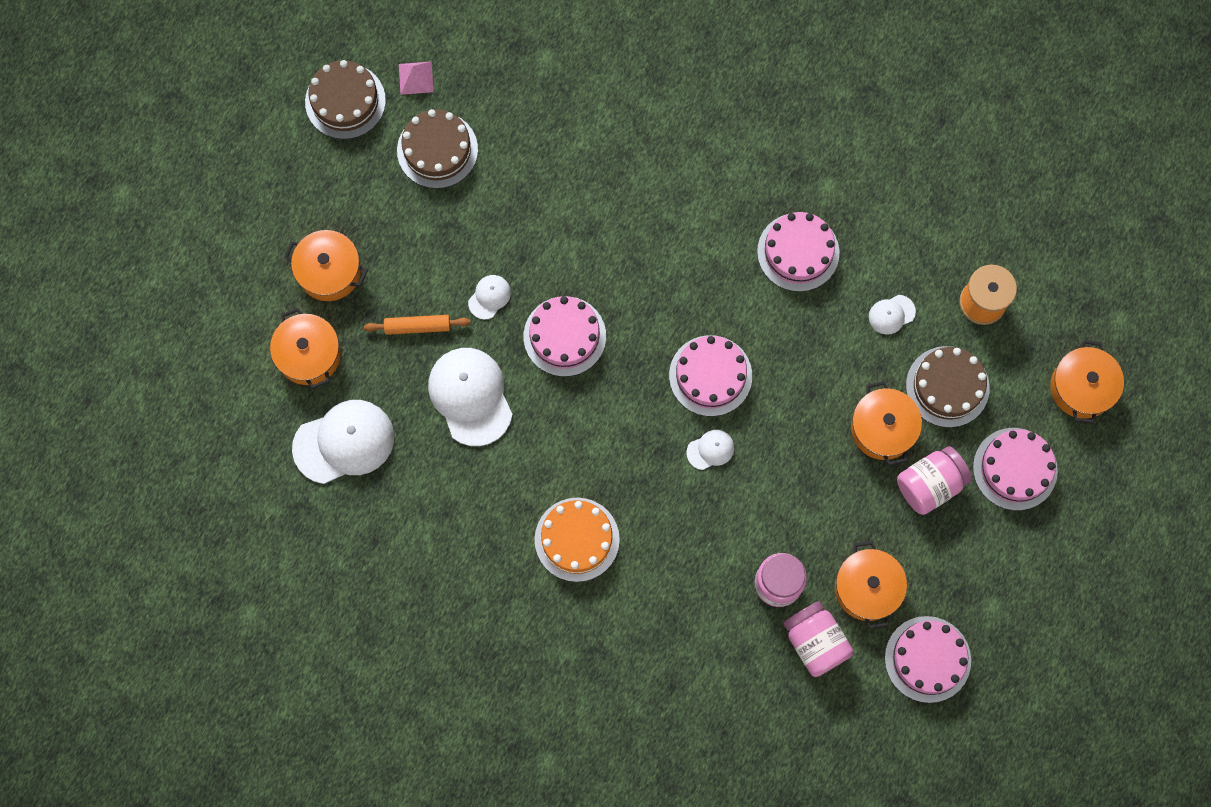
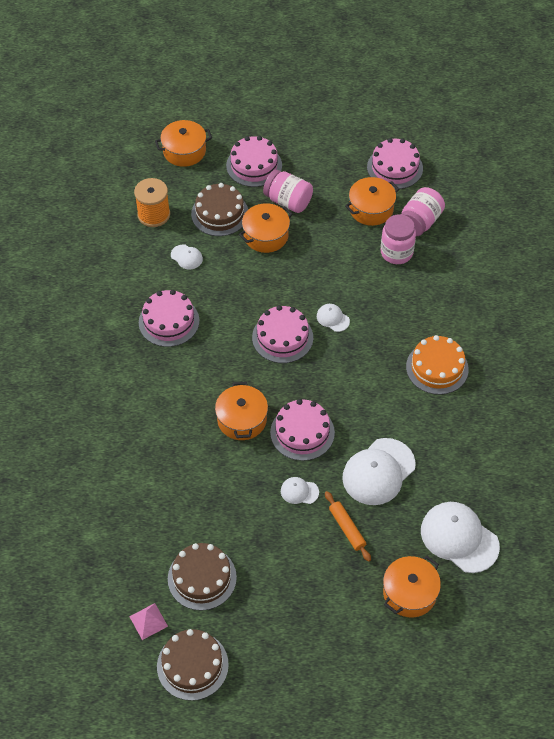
camera: 115 degrees left, 20 degrees down
(329, 271) = (338, 609): orange pot -> orange pot (242, 420)

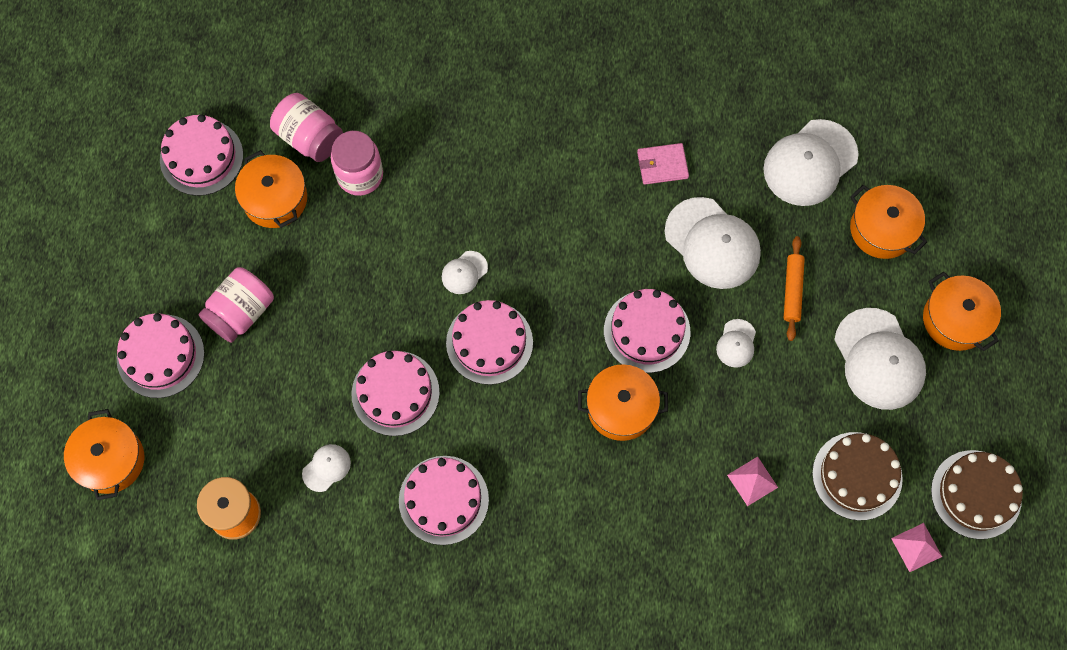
camera: 85 degrees left, 15 degrees up
(193, 506) = (752, 481): none -> pink pyramid
(220, 213) = (249, 413): brown cake -> none
(241, 288) = (395, 393): none -> pink cake
(266, 236) = (302, 350): orange pot -> orange pot (955, 319)
(297, 592) = (879, 359): none -> white cap
(347, 528) = (792, 291): orange rolling pin -> orange rolling pin turned 60 degrees counterclockwise
(437, 368) = (559, 151): orange cake -> none
(438, 435) = (662, 165): none -> pink wallet

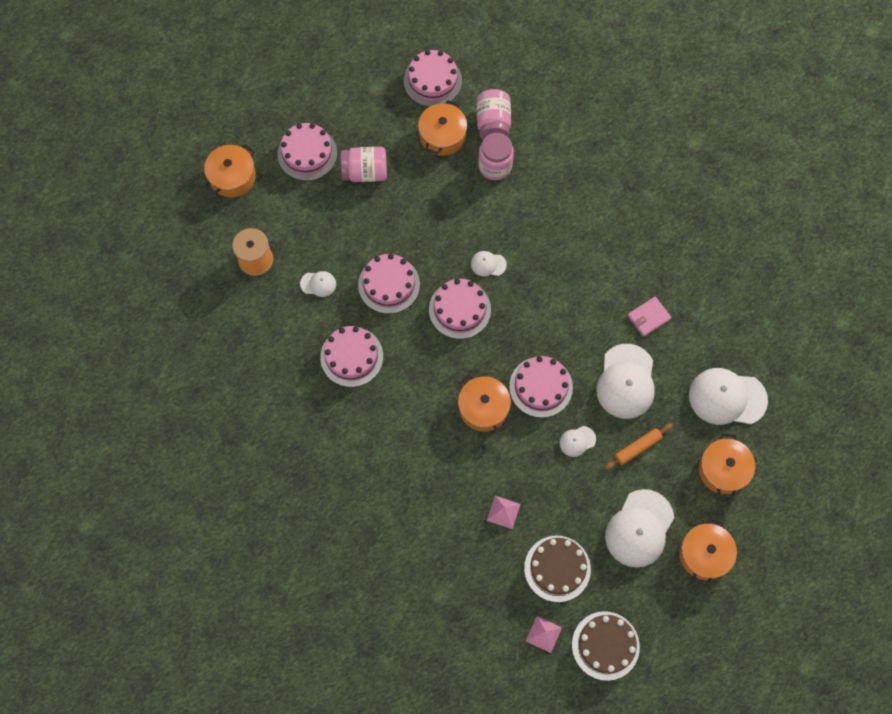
camera: 50 degrees right, 0 degrees up
(662, 165) = (648, 317): pink wallet -> pink wallet turned 75 degrees counterclockwise

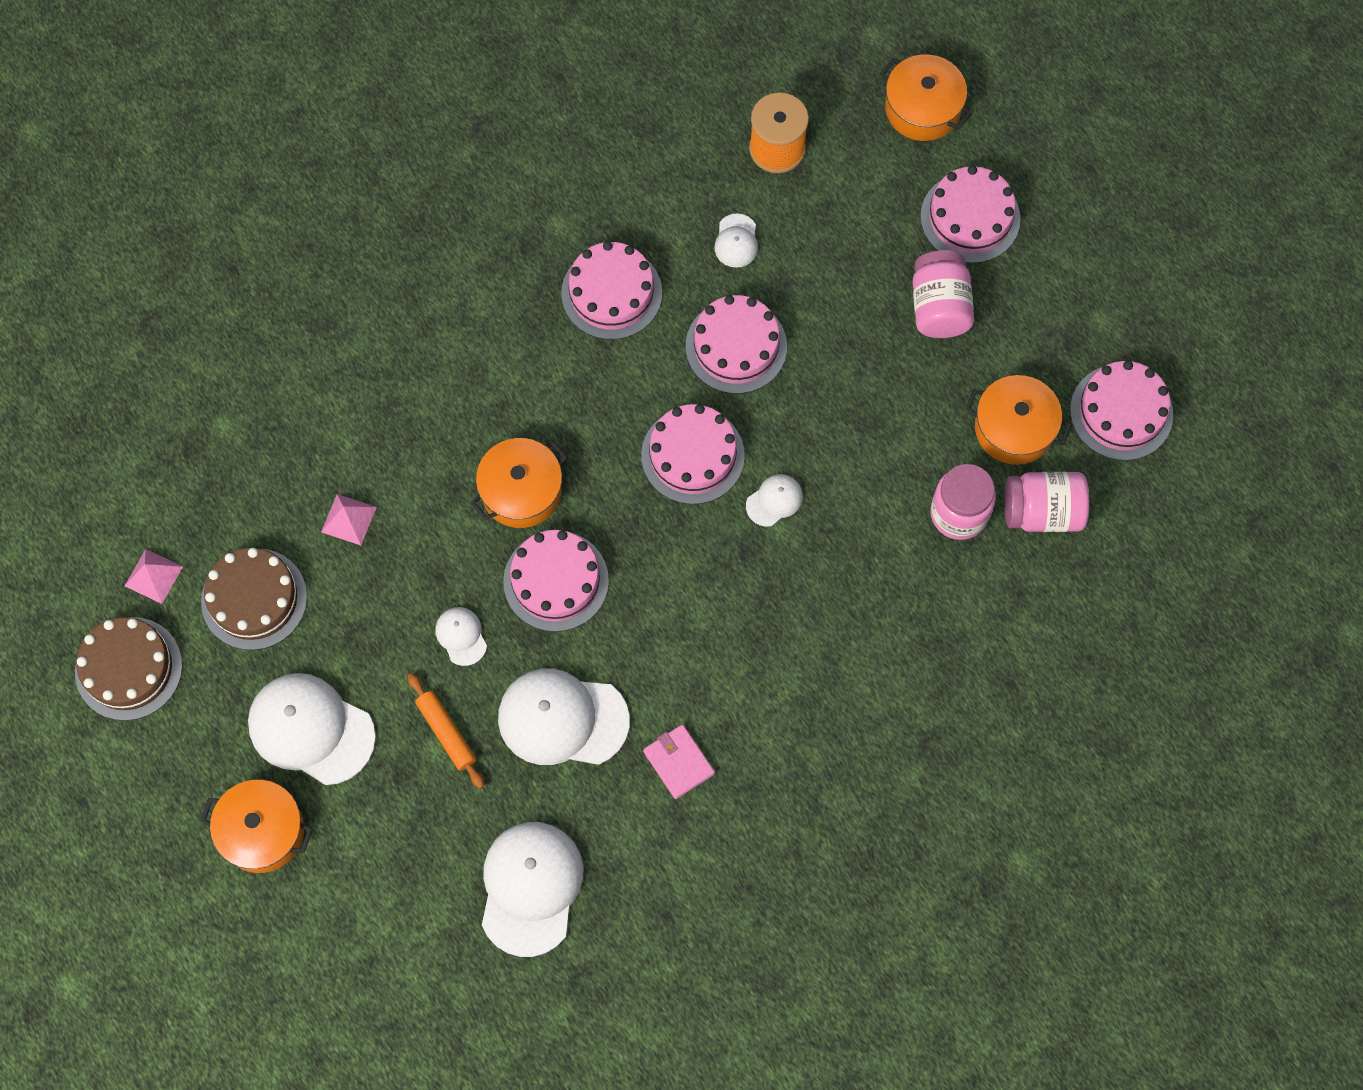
camera: 90 degrees right, 0 degrees up
(488, 264) = (774, 501): white cap -> white cap turned 45 degrees clockwise
(723, 470) = (403, 872): orange pot -> none

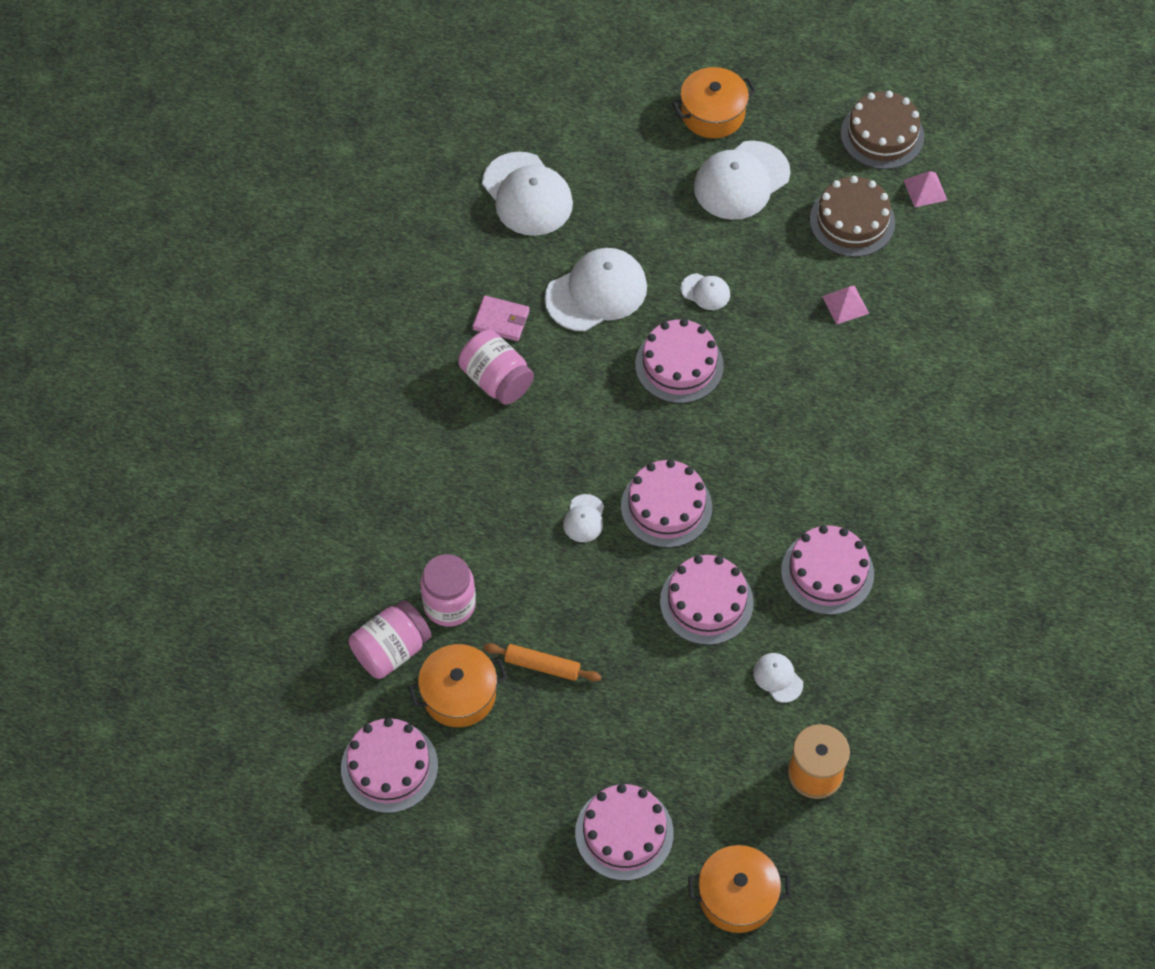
camera: 140 degrees right, 10 degrees down
(311, 729) = (741, 181): white cap -> white cap turned 150 degrees clockwise
(446, 732) = (659, 235): orange rolling pin -> orange rolling pin (542, 666)
(521, 491) = (755, 401): orange pot -> none
(939, 307) = (588, 743): pink jar -> pink jar (496, 380)

